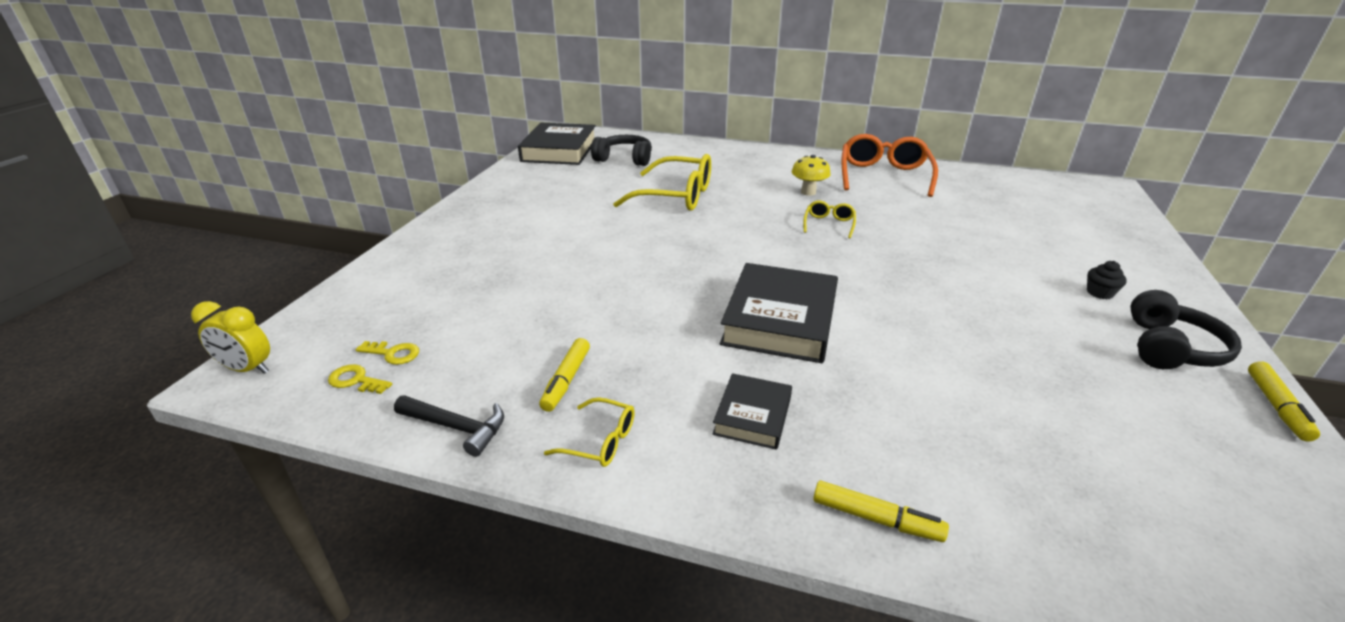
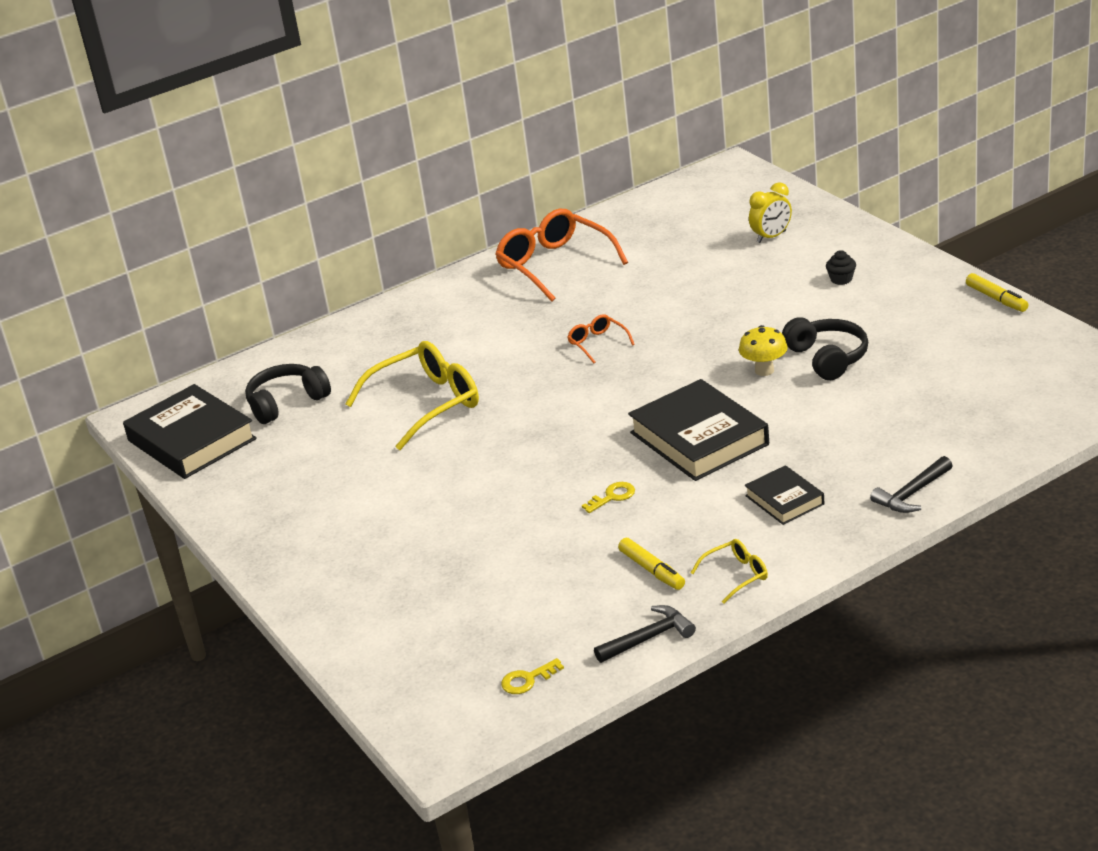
camera: 45 degrees left, 0 degrees up
(248, 369) = (437, 740): yellow clock -> yellow clock (771, 237)
(393, 353) = (509, 653): yellow key -> yellow key (612, 497)
(808, 192) = (526, 324): yellow mushroom -> yellow mushroom (764, 370)
(829, 224) = (597, 343): yellow glasses -> orange glasses
(876, 519) = (912, 493): yellow marker -> black hammer
(1170, 348) = (918, 295): black headphones -> black headphones (827, 358)

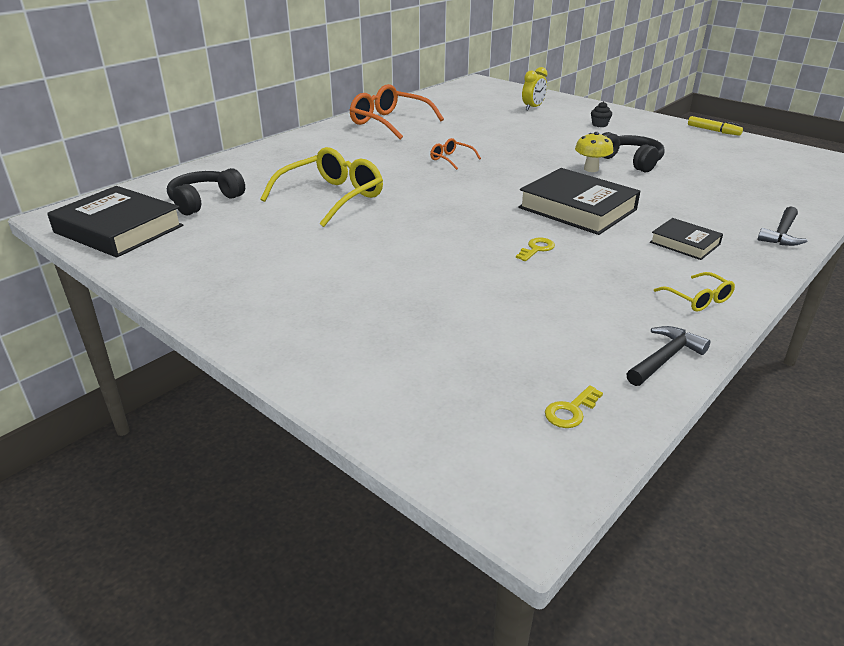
camera: 20 degrees left, 0 degrees up
(652, 570) = (618, 300): yellow marker -> none
(736, 575) = (698, 299): yellow glasses -> yellow glasses turned 105 degrees clockwise

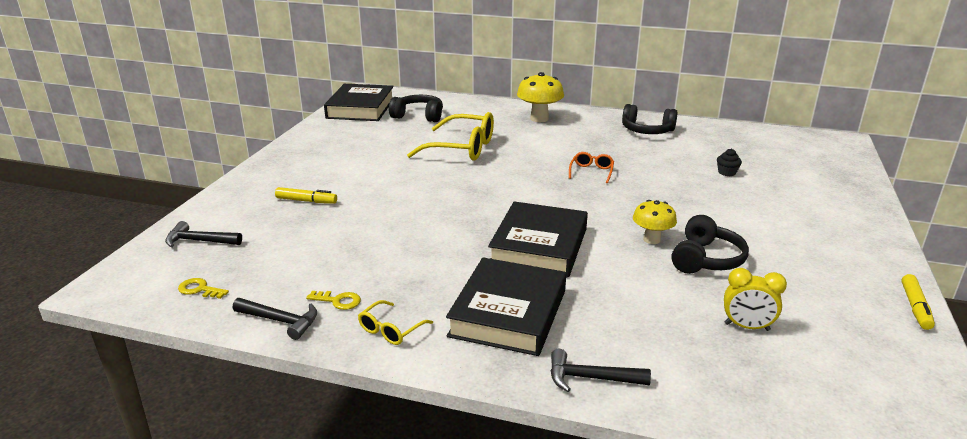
camera: 65 degrees right, 5 degrees down
(303, 151) = (539, 119): none -> yellow mushroom
(379, 306) = (306, 201): none -> yellow marker
(389, 122) = (647, 131): orange glasses -> black headphones
(433, 402) = (199, 241): none -> black hammer
(533, 108) = (801, 181): yellow clock -> yellow clock (747, 327)
(536, 249) = (435, 240): yellow key -> yellow key (338, 301)
(599, 125) = (805, 226): black cupcake -> black cupcake (727, 172)
(685, 243) = (508, 313): black book -> black book, size x1.87

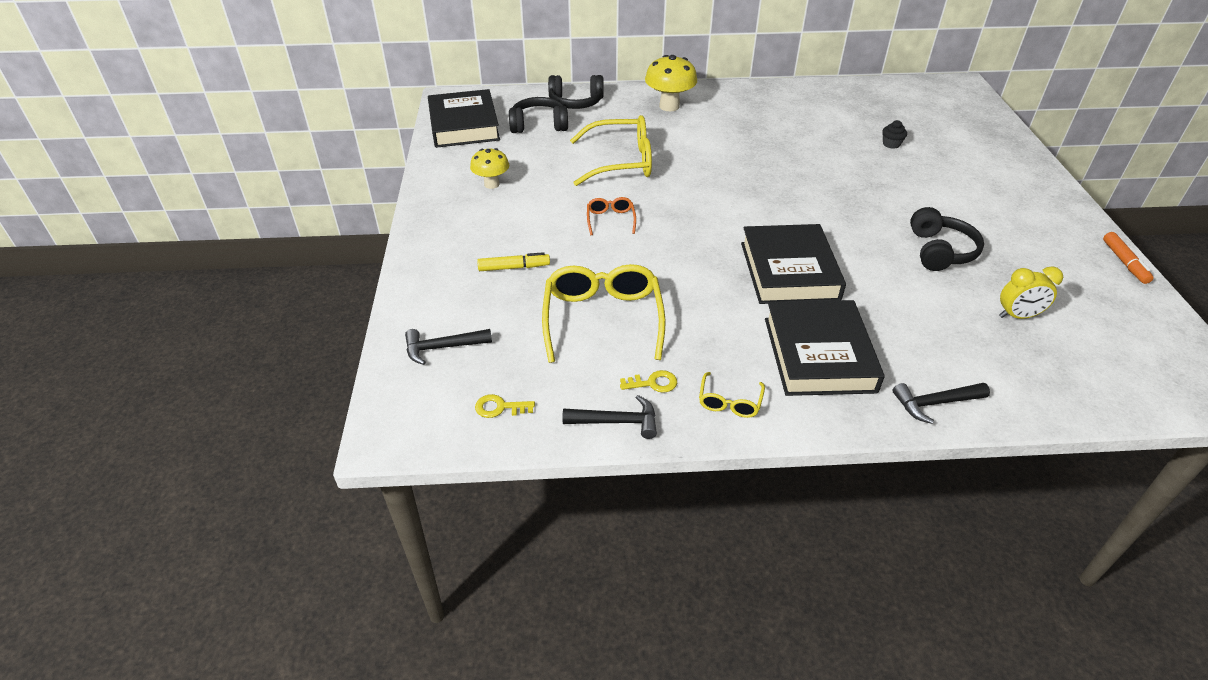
camera: 20 degrees left, 15 degrees up
(342, 247) = (602, 318): none -> yellow glasses
(591, 172) = (771, 168): orange glasses -> orange glasses (610, 220)
(647, 131) = (785, 104): black headphones -> black headphones (576, 102)
(651, 239) = (881, 239): yellow mushroom -> yellow mushroom (491, 184)
(915, 307) = (1124, 262): yellow marker -> orange marker

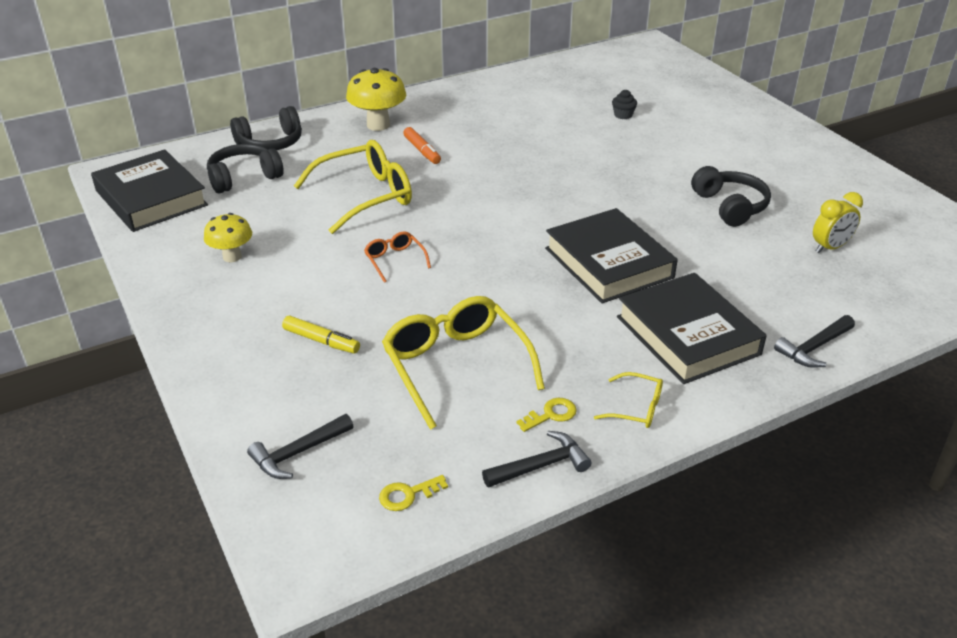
camera: 25 degrees left, 5 degrees down
(514, 267) = (321, 341): yellow marker -> yellow marker turned 60 degrees clockwise
(729, 402) = (636, 408): yellow glasses -> yellow glasses turned 60 degrees counterclockwise
(1124, 262) = (882, 176): orange marker -> orange marker (422, 151)

